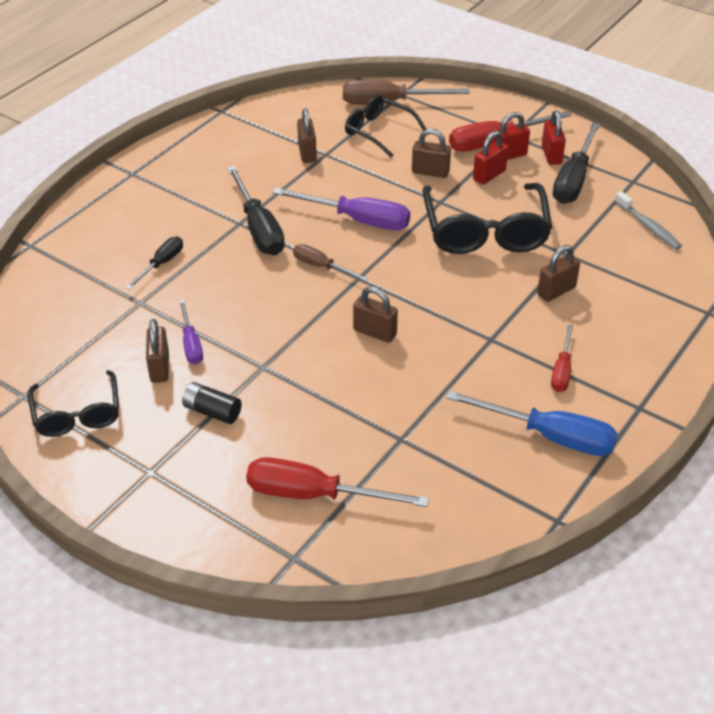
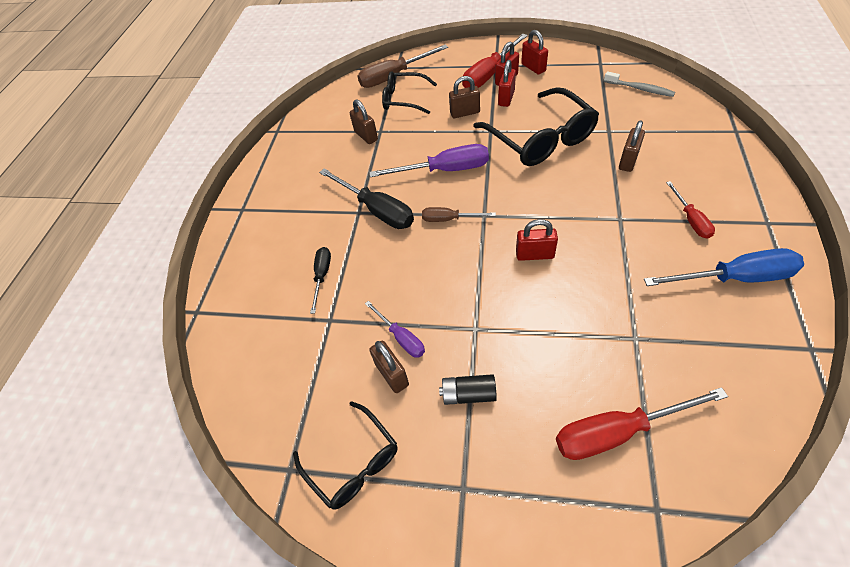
camera: 20 degrees left, 10 degrees up
(375, 332) = (534, 254): brown padlock -> red padlock
(573, 180) = (563, 78): black screwdriver -> none

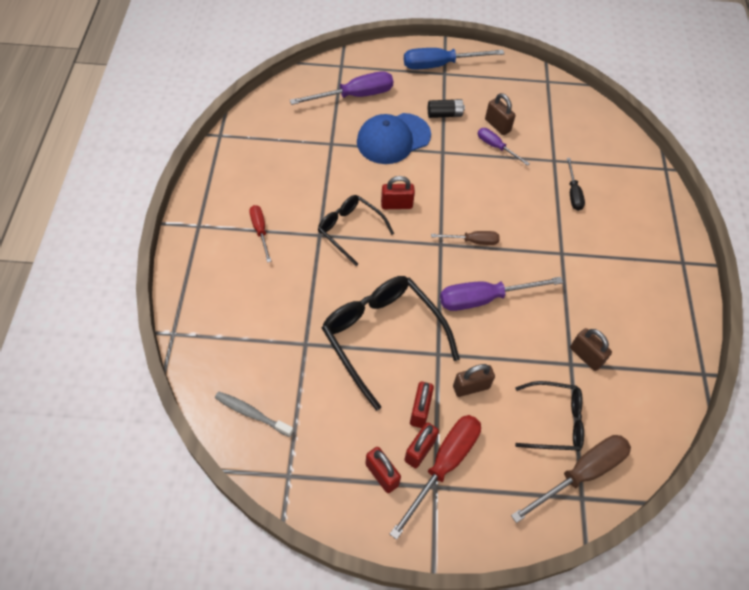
camera: 165 degrees right, 5 degrees up
(353, 462) = (510, 84): black glasses -> black glasses (350, 230)
(377, 210) = (544, 254): black screwdriver -> none
(545, 348) = (393, 139): none -> blue cap
(617, 431) = (354, 96): red screwdriver -> purple screwdriver
(628, 161) = (296, 299): brown padlock -> none
(735, 278) = (247, 181): blue screwdriver -> blue screwdriver (440, 65)

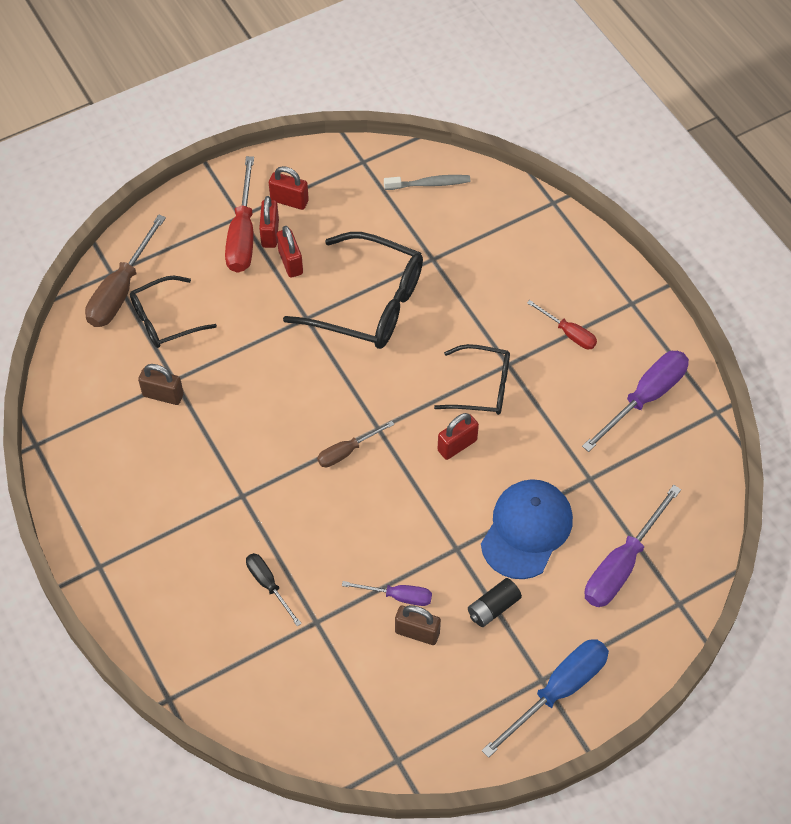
camera: 150 degrees right, 0 degrees up
(471, 387) = (257, 306): brown padlock -> none
(484, 298) = (295, 395): purple screwdriver -> purple screwdriver (645, 398)

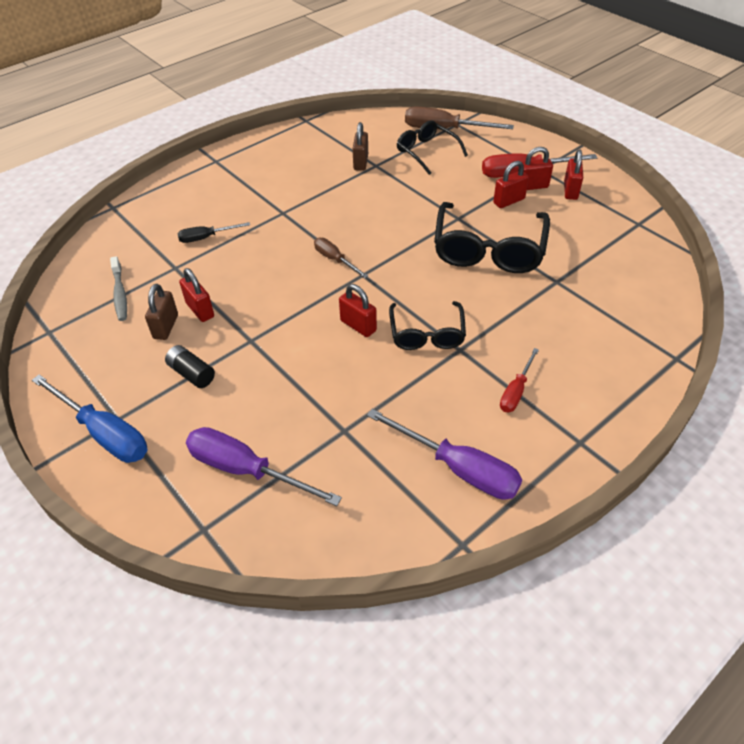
camera: 80 degrees right, 10 degrees down
(268, 585) = (206, 238): black screwdriver -> black screwdriver turned 150 degrees counterclockwise
(398, 596) = (200, 310): purple screwdriver -> red padlock
(429, 184) = (641, 267): grey toothbrush -> grey toothbrush (120, 294)
(526, 530) = (276, 387): blue cap -> none

